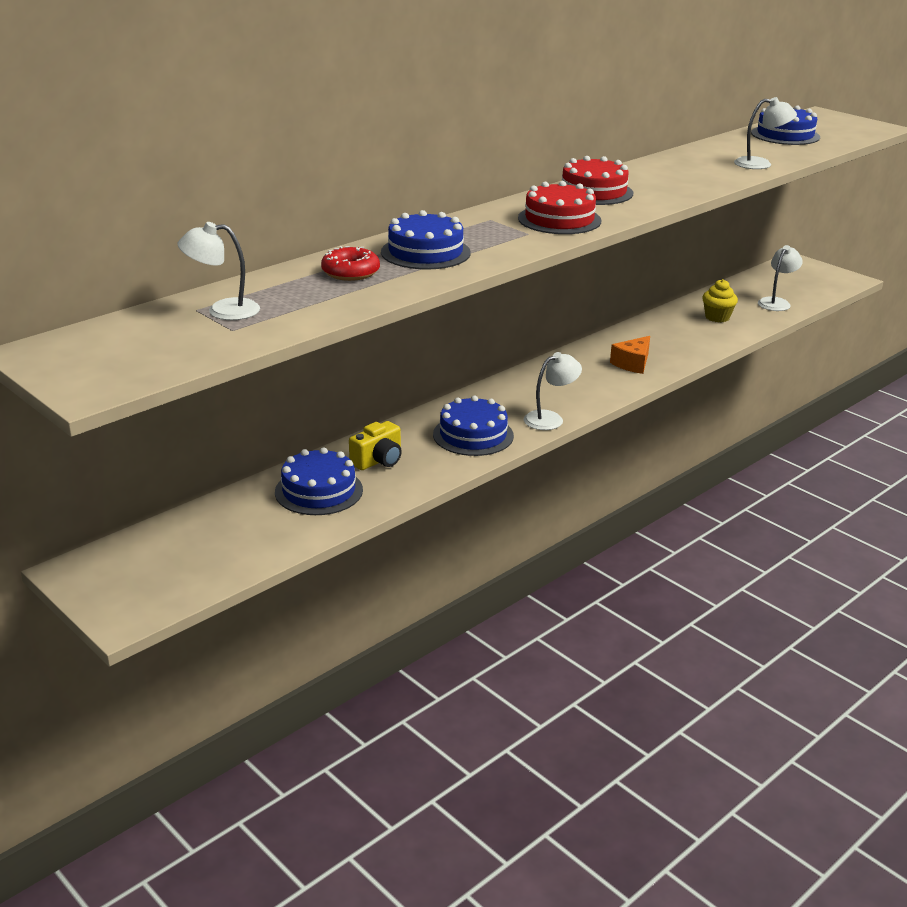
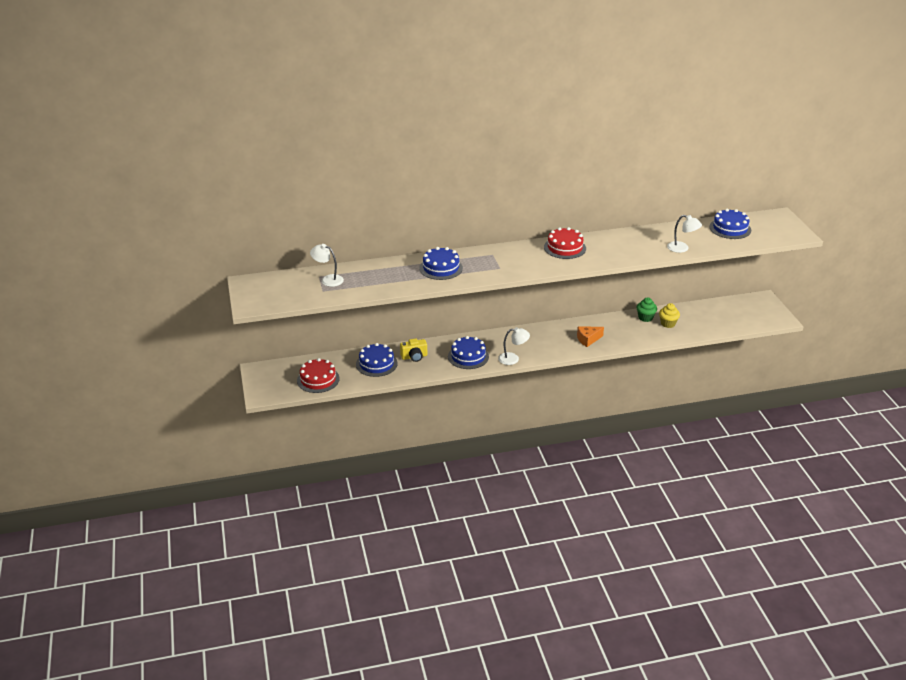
camera: 30 degrees right, 5 degrees up
(350, 272) = (397, 271): red donut -> none
(559, 219) = (525, 263): red cake -> red cake (318, 379)
(678, 317) = (645, 318): none -> green cupcake
(776, 302) = (715, 323): white lamp -> none

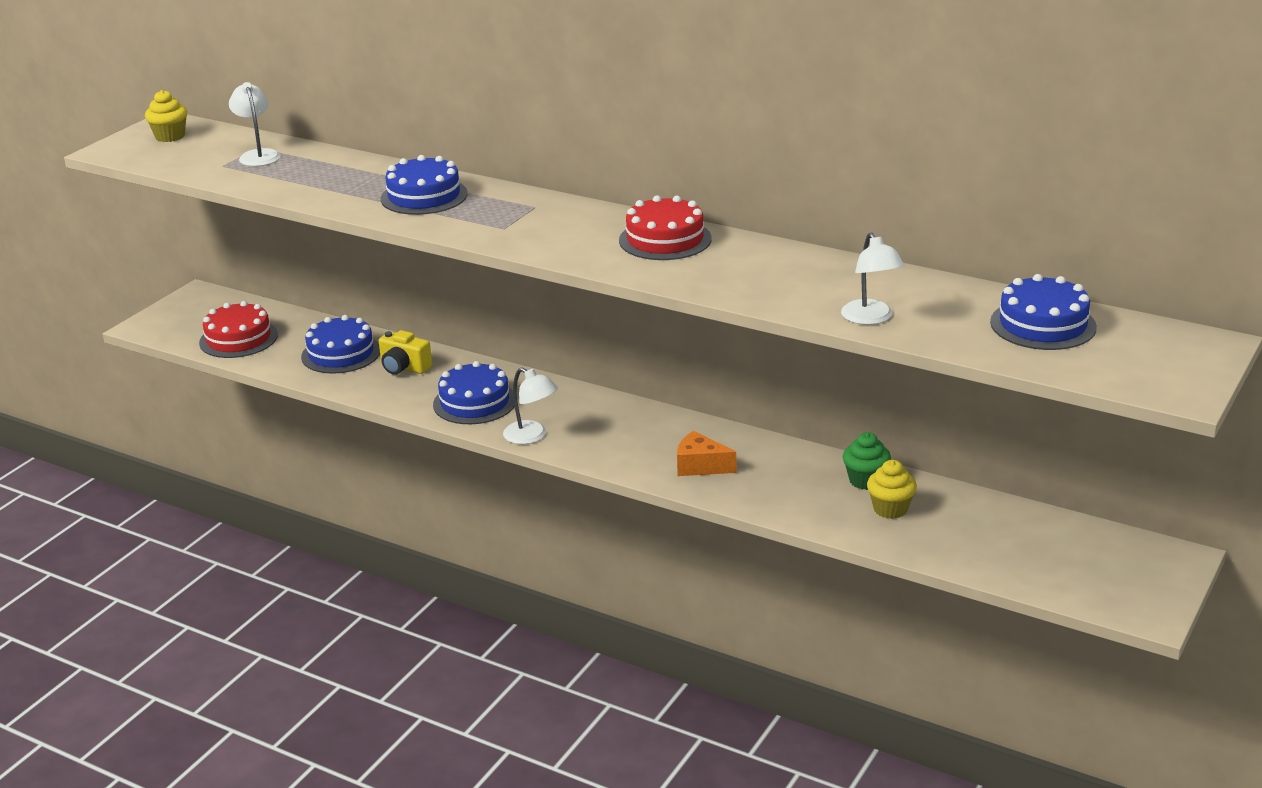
camera: 45 degrees right, 5 degrees down
(264, 288) = (170, 136): none -> yellow cupcake

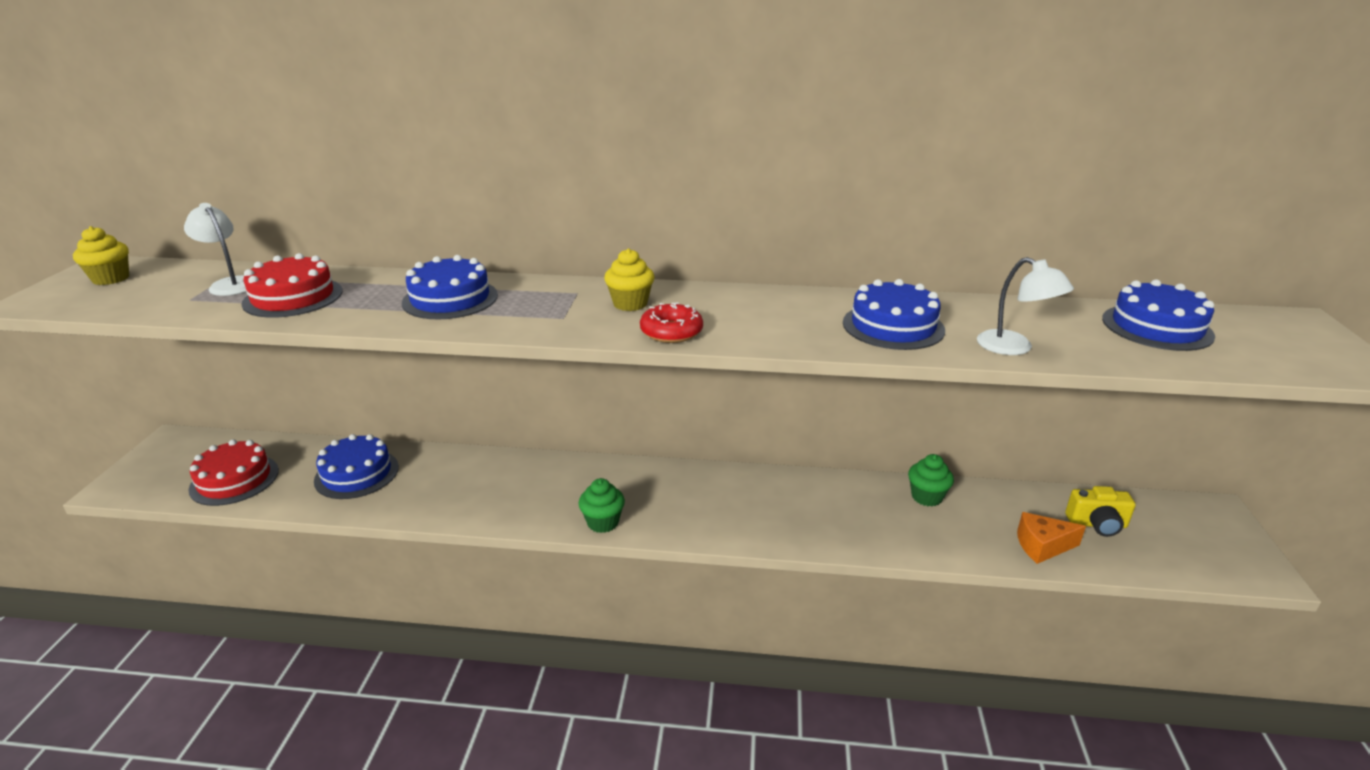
camera: 25 degrees left, 0 degrees up
(404, 367) = (431, 475): yellow camera -> yellow camera (1097, 524)
(474, 402) = (523, 497): blue cake -> blue cake (893, 326)
(531, 436) = (603, 522): white lamp -> green cupcake
(582, 255) = (671, 332): none -> red donut
(665, 239) = (736, 304): red cake -> red cake (293, 297)
(700, 466) = (780, 517): orange cheese -> orange cheese (1042, 546)
(890, 509) = (972, 520): yellow cupcake -> yellow cupcake (630, 304)

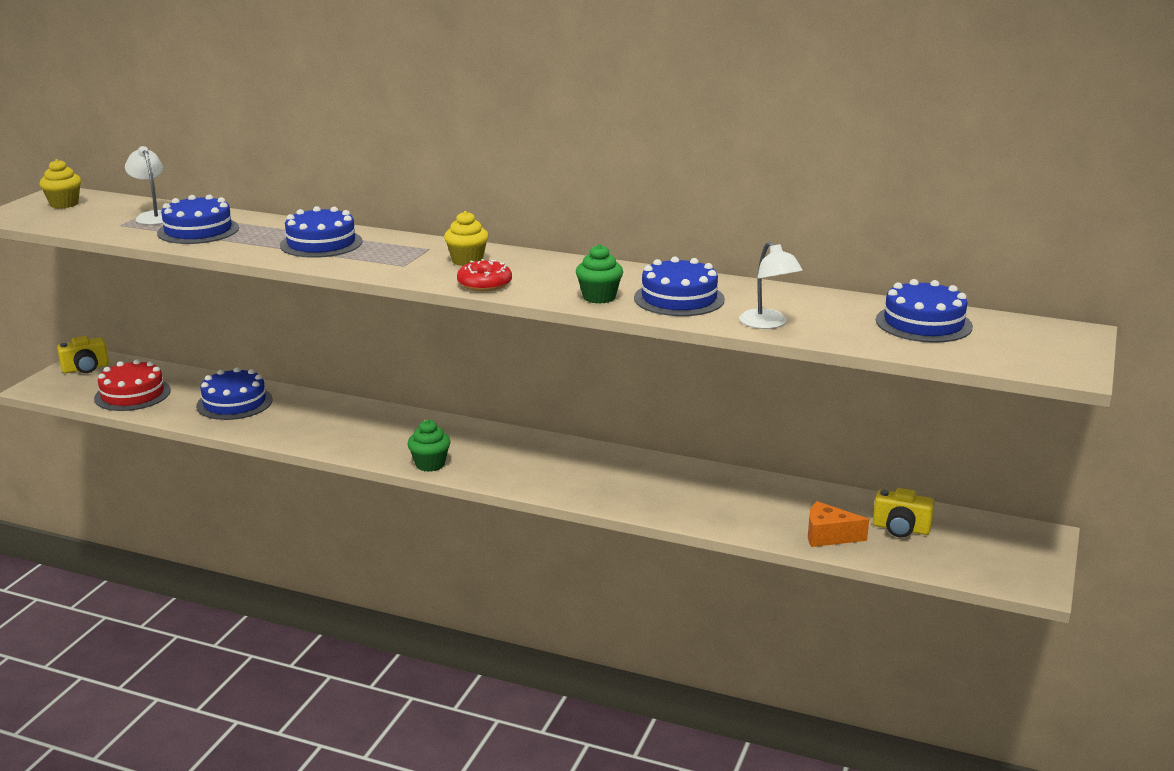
camera: 15 degrees right, 5 degrees down
(171, 453) = (86, 368): none -> yellow camera
(293, 297) = (198, 230): red cake -> blue cake
(926, 497) = (747, 486): green cupcake -> green cupcake (599, 297)

